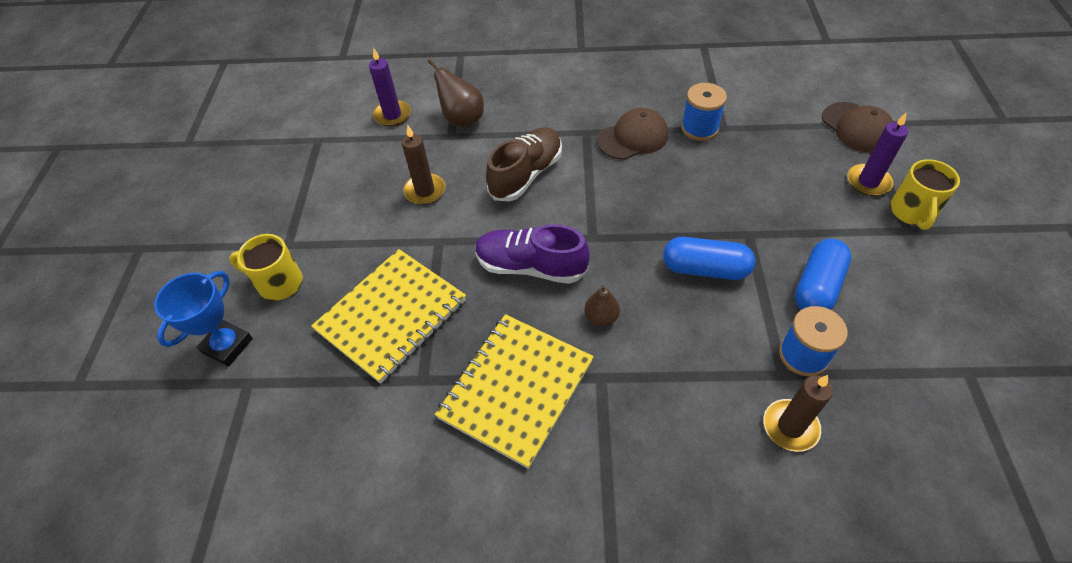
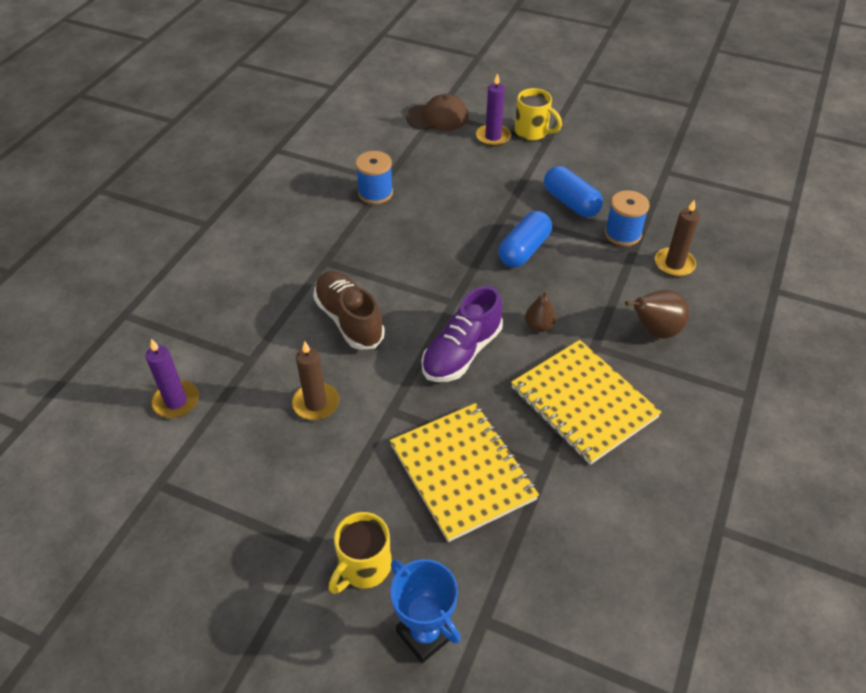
camera: 70 degrees left, 5 degrees down
(462, 119) = (233, 344): brown pear -> brown pear (654, 331)
(633, 138) = (356, 235): brown cap -> none

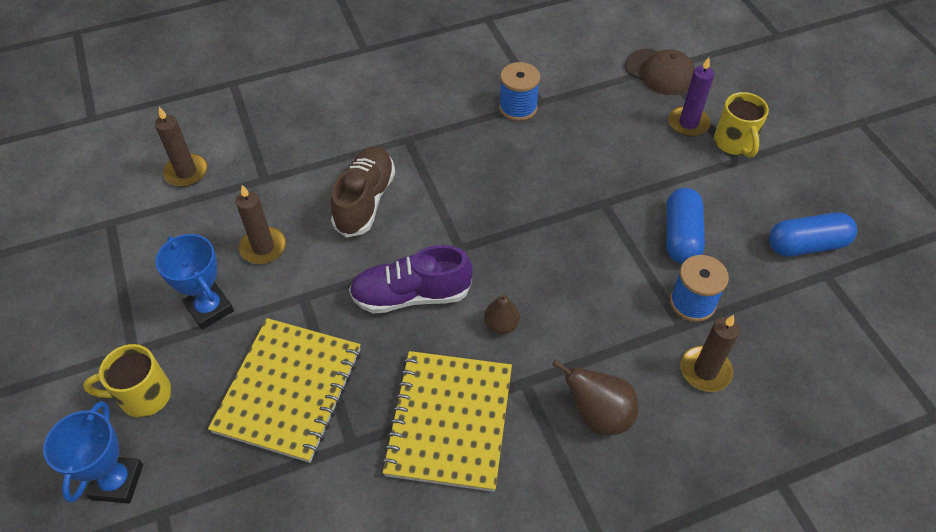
camera: 45 degrees right, 5 degrees up
(176, 401) = (186, 172): purple candle -> brown candle
(332, 472) = (209, 308): none -> blue trophy
(524, 250) = (578, 248): blue capsule -> blue capsule (806, 245)

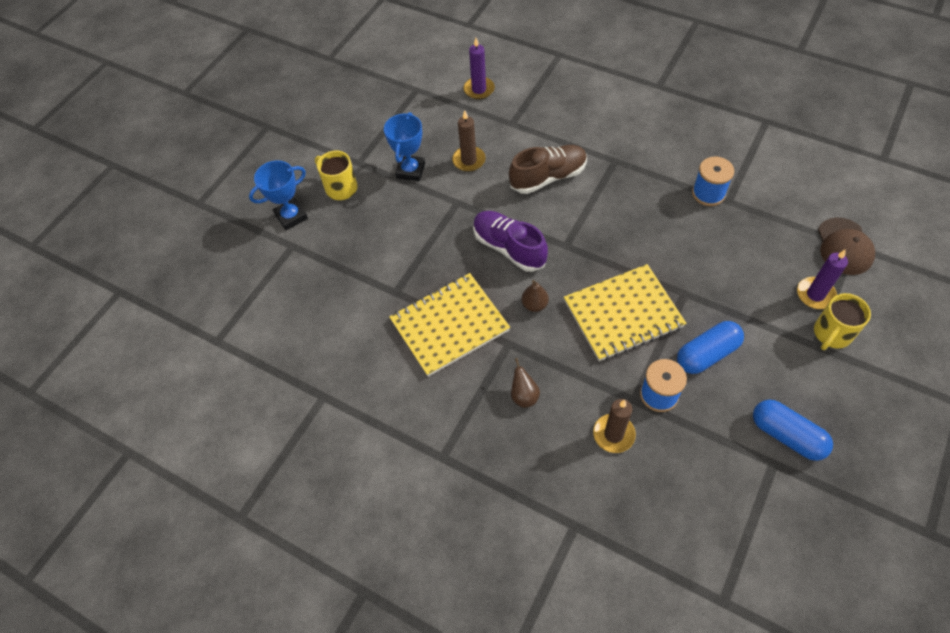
camera: 55 degrees right, 5 degrees up
(186, 172) = (479, 89): brown candle -> purple candle
(289, 390) = (398, 241): yellow notebook -> yellow notebook (623, 314)
(598, 415) = (524, 396): brown pear -> brown pear, size x0.64

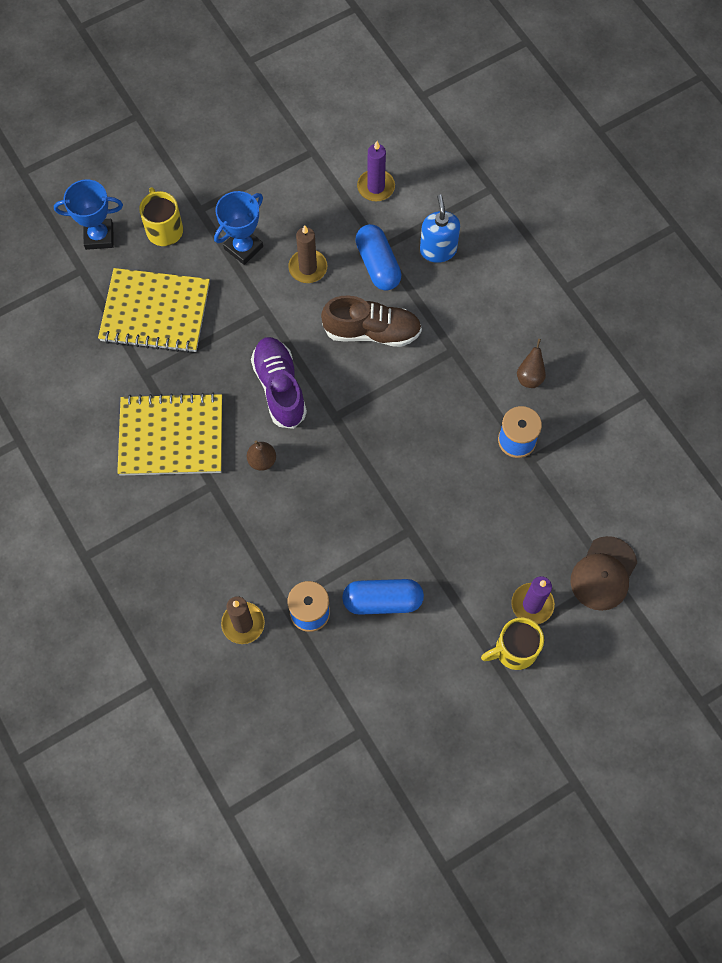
camera: 25 degrees right, 10 degrees up
(524, 396) = (191, 542): brown pear -> brown pear (530, 377)
(553, 106) = (438, 250): none -> blue soap dispenser
(623, 314) = (336, 517): yellow notebook -> yellow notebook (155, 312)
(787, 435) = (393, 715): blue capsule -> blue capsule (378, 265)

